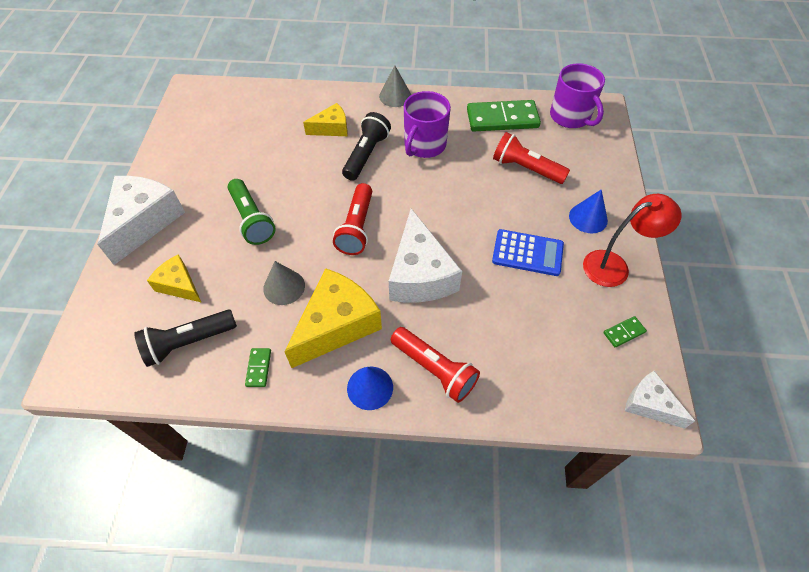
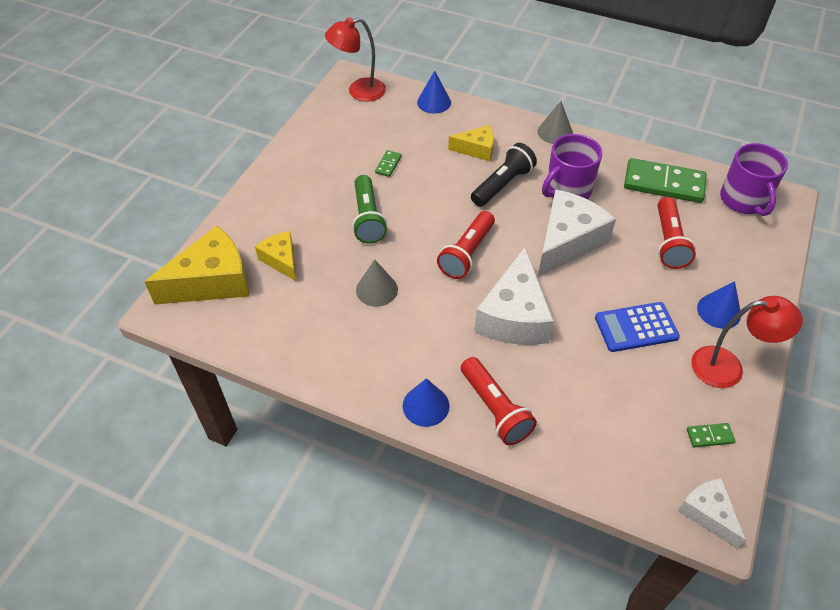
camera: 20 degrees right, 5 degrees down
(144, 222) = (268, 194): white cheese -> white cheese (567, 242)
(188, 343) = (273, 314): black flashlight -> none
(202, 100) = (359, 91): none -> red lamp
(259, 368) = (328, 355): green domino -> green domino (388, 165)
(277, 94) = (434, 102): none -> blue cone
(337, 325) = (414, 339): yellow cheese -> yellow cheese (212, 281)
(525, 169) = (669, 242): red flashlight -> red flashlight turned 135 degrees counterclockwise
(527, 253) = (636, 327): blue calculator -> blue calculator turned 135 degrees clockwise

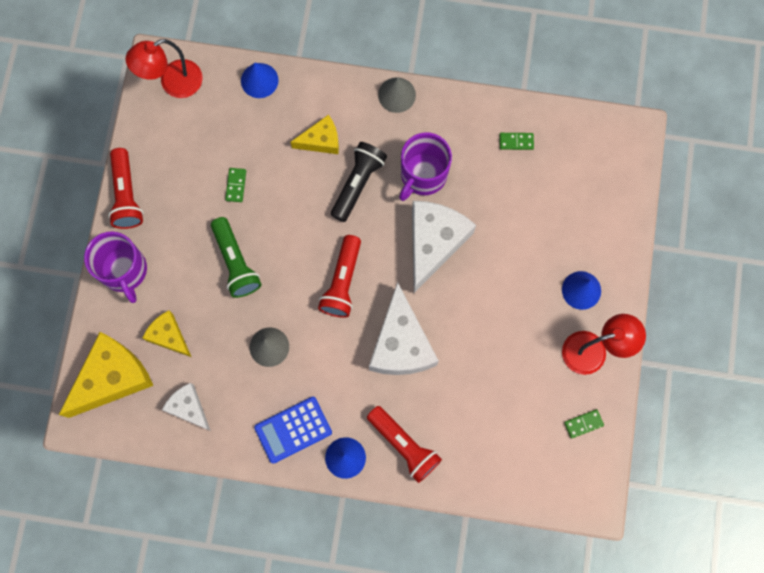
camera: 15 degrees left, 25 degrees up
(636, 327) = (510, 328): blue calculator -> blue calculator (293, 430)
(664, 183) = (516, 141): green domino -> green domino, size x0.43
(669, 242) = (529, 218): red flashlight -> red flashlight (127, 195)
(707, 513) = (587, 495): white cheese -> white cheese (188, 408)
(744, 200) = (595, 145): purple mug -> purple mug (124, 271)

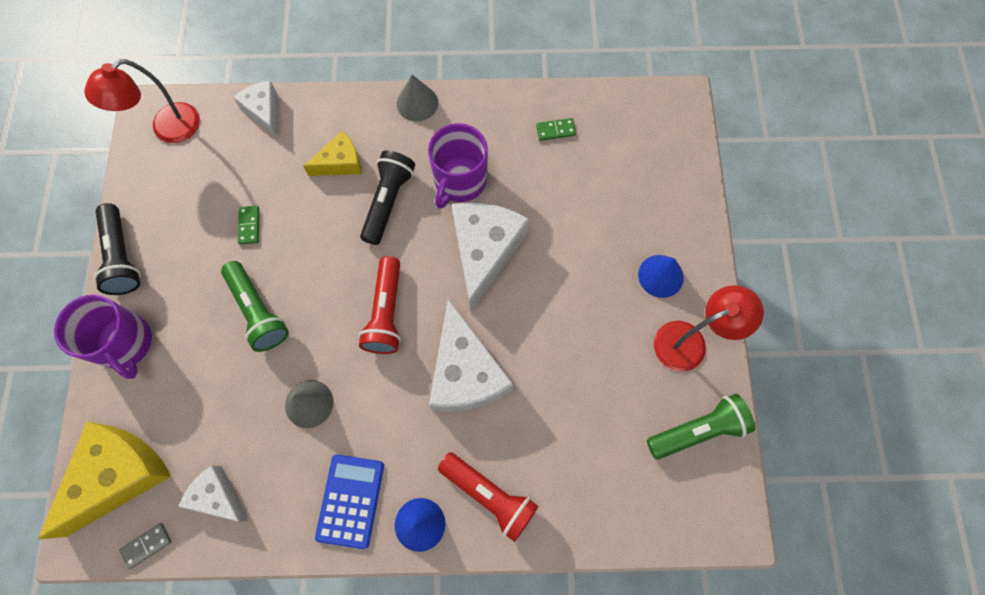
camera: 10 degrees left, 5 degrees down
(127, 195) = (123, 256): red flashlight -> black flashlight
(130, 435) = (147, 545): none -> grey domino
(169, 336) = (185, 412): yellow cheese -> none
(259, 80) = (264, 111): blue cone -> white cheese
(293, 430) = (350, 500): blue calculator -> blue calculator turned 135 degrees clockwise
(583, 424) = (697, 430): green domino -> green flashlight

